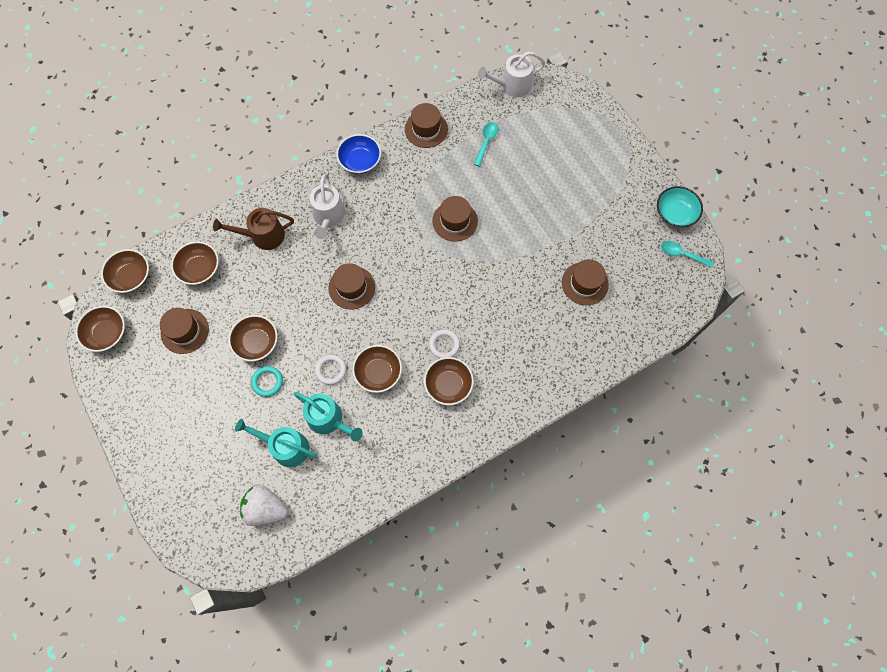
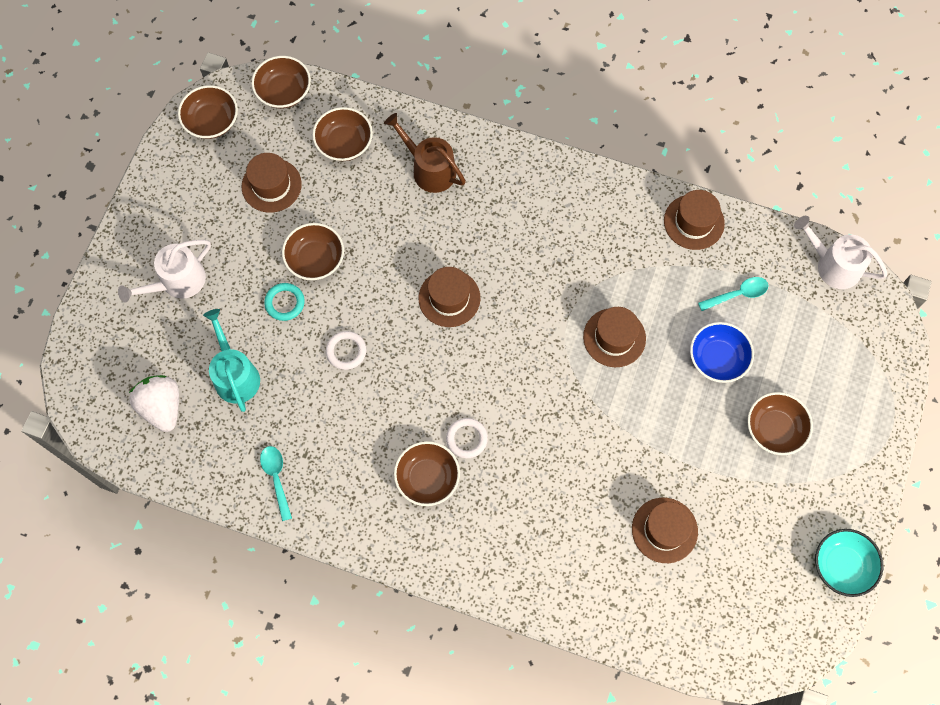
camera: 50 degrees right, 0 degrees up
(328, 216) = (506, 211): white watering can -> white watering can (178, 282)
(328, 419) = (295, 391): turquoise watering can -> none
(360, 161) = (595, 189): blue bowl -> blue bowl (717, 358)
(378, 372) = (382, 398): brown bowl -> brown bowl (774, 429)
(682, 254) = (797, 611): turquoise spoon -> turquoise spoon (276, 478)

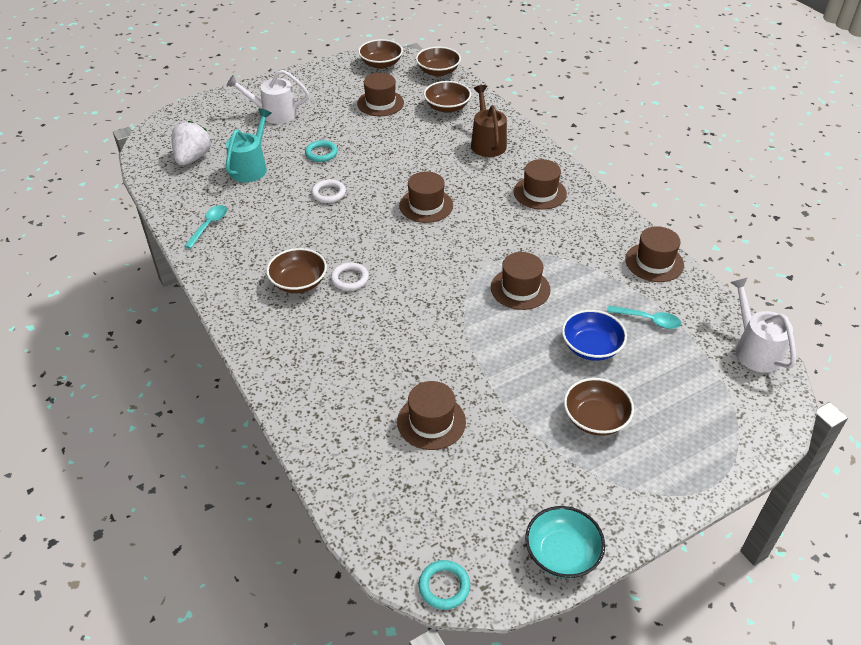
camera: 40 degrees right, 25 degrees down
(315, 259) = (364, 145): brown bowl -> none
(534, 204) = (540, 193): none -> brown hat
(792, 656) = (444, 586): none -> turquoise ring

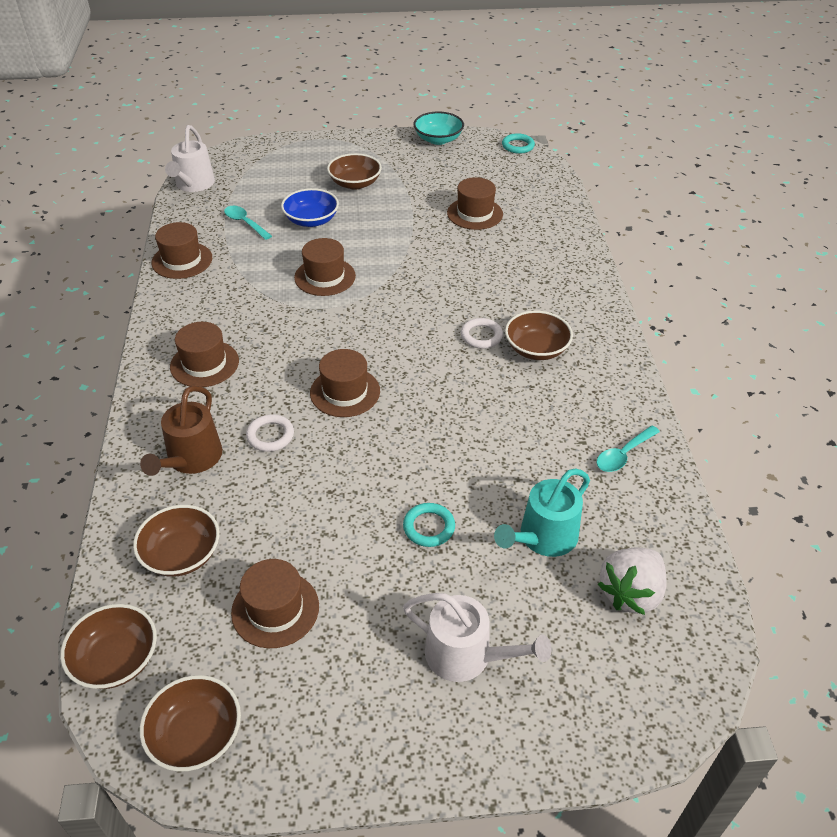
camera: 155 degrees left, 0 degrees up
(328, 193) = (452, 451): white ring -> white ring (270, 435)

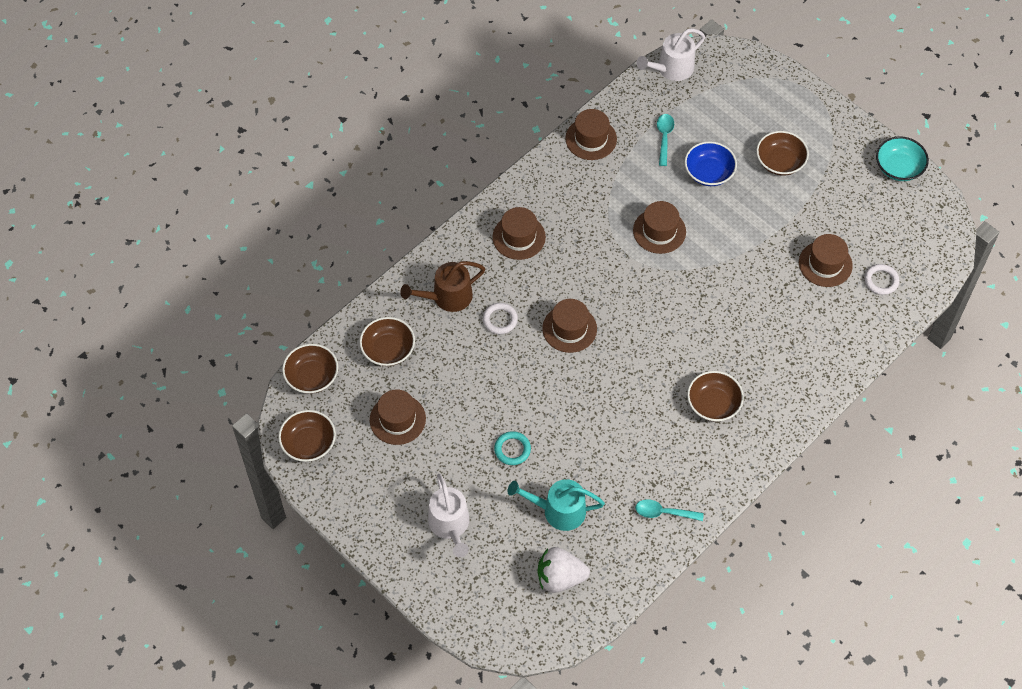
camera: 50 degrees right, 15 degrees up
(481, 336) = (694, 364): white ring -> white ring (881, 281)
(518, 146) = (950, 227): turquoise ring -> none

